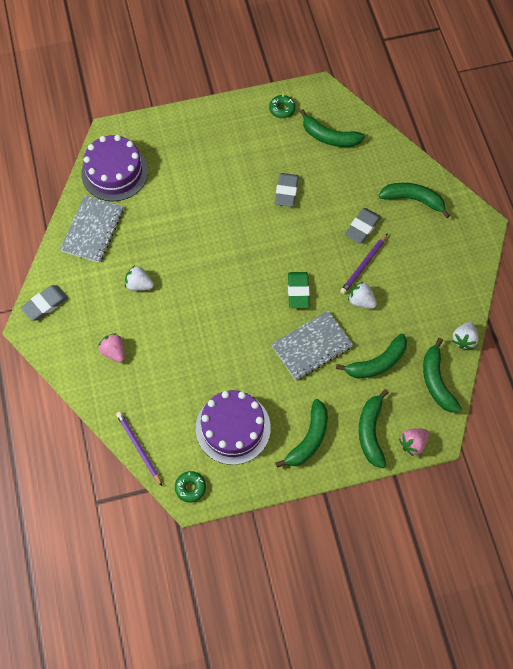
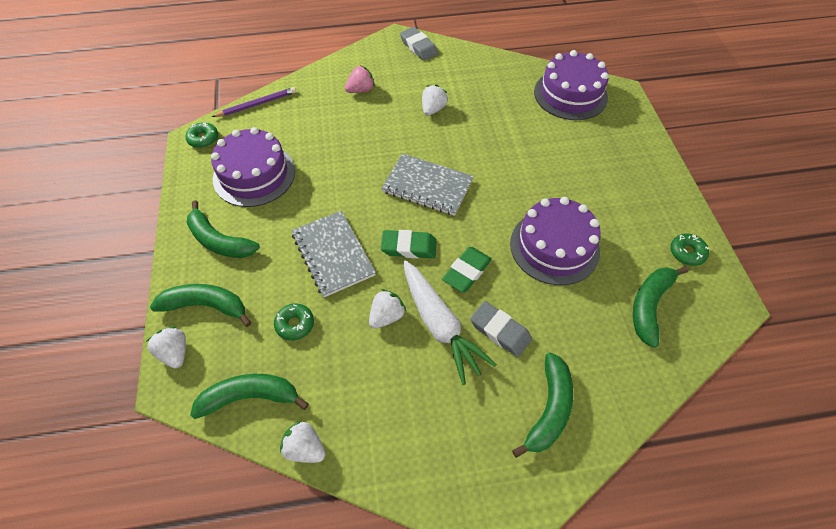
camera: 95 degrees right, 10 degrees down
(92, 230) = (499, 78): grey notebook -> grey notebook (427, 186)
(286, 191) = (554, 247): grey eraser -> purple cake
(316, 250) = (466, 271): none -> green eraser
(363, 265) = (440, 325): purple pencil -> white carrot
(377, 363) = (295, 324): green banana -> green donut
(412, 443) = (175, 353): pink strawberry -> white strawberry

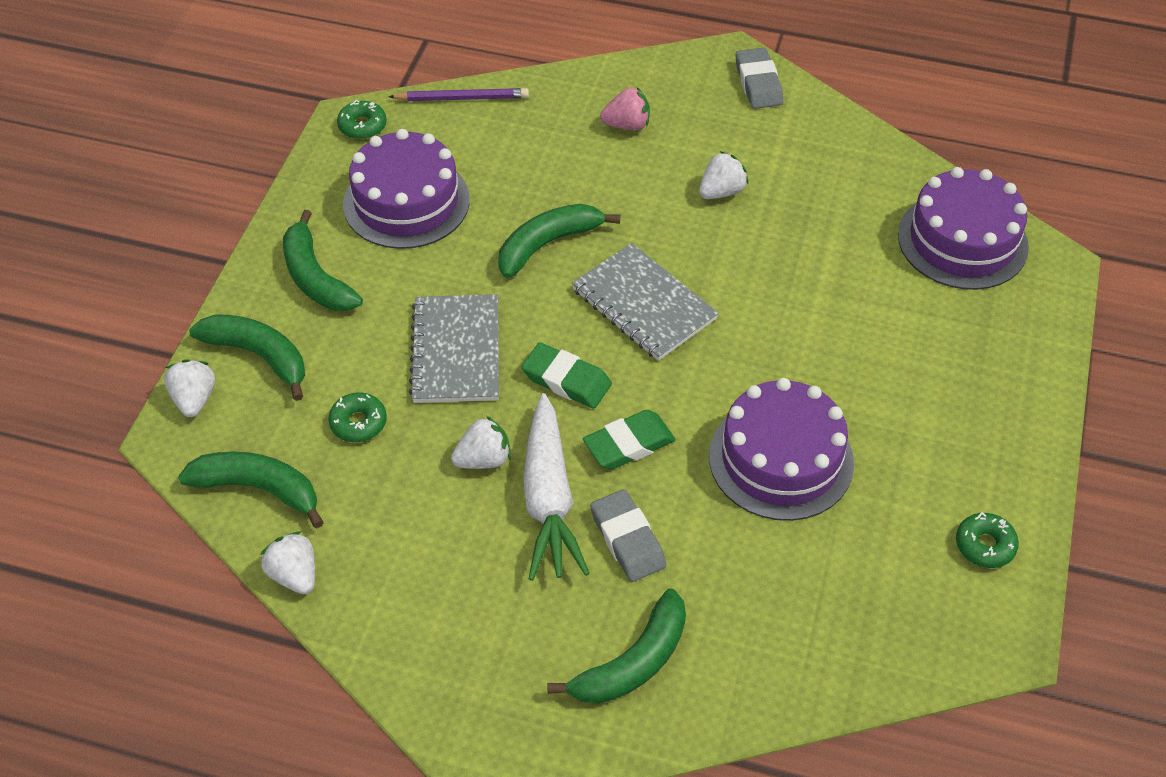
camera: 25 degrees right, 5 degrees down
(649, 306) = (871, 594): green banana -> green banana (547, 244)

